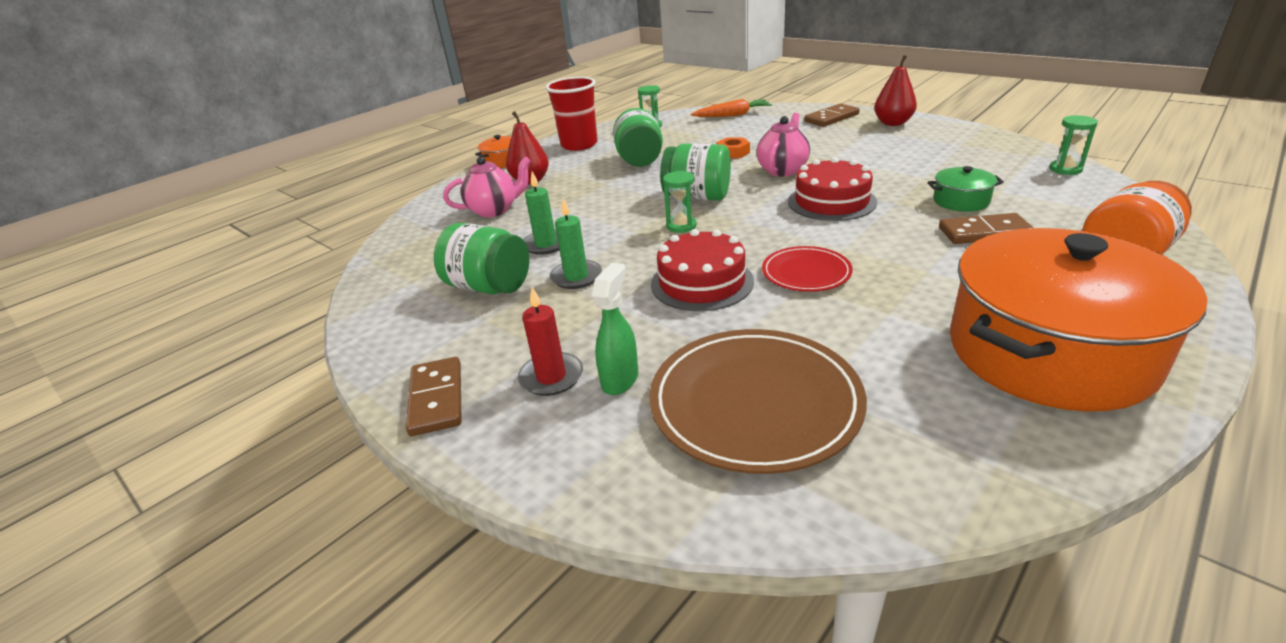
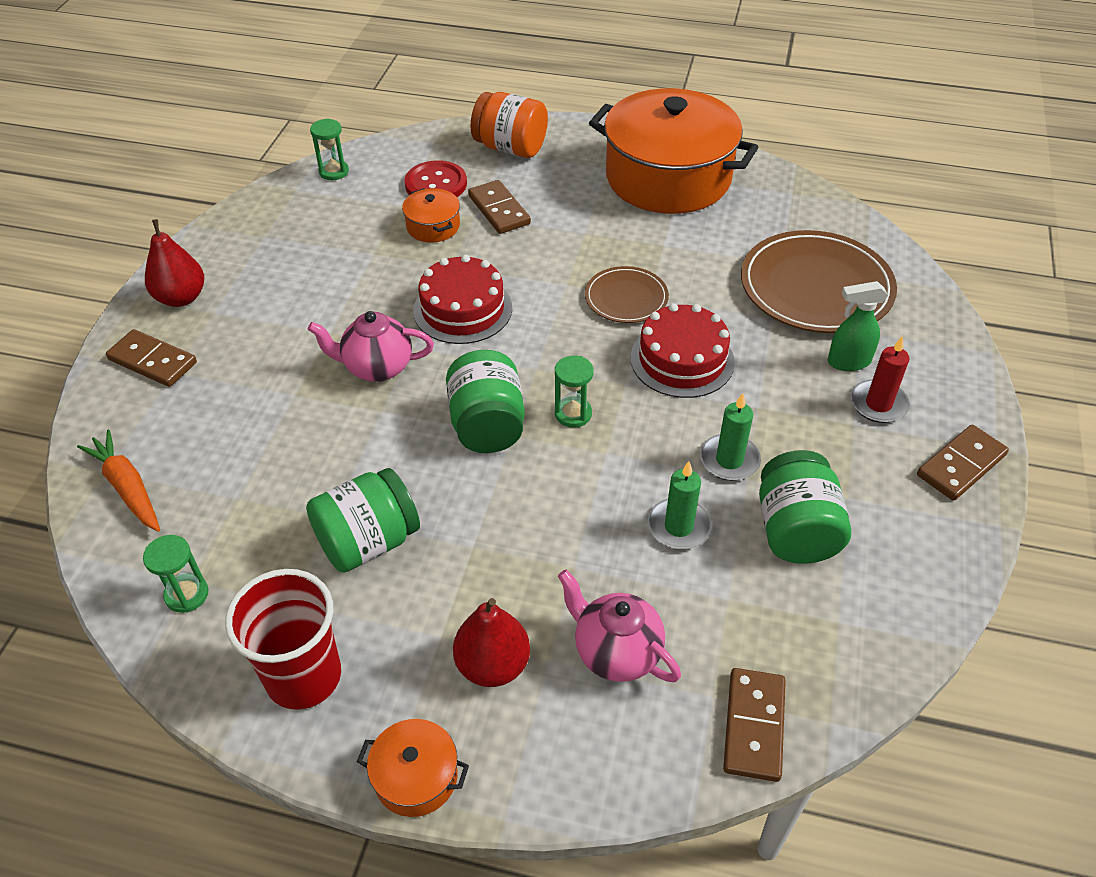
camera: 120 degrees left, 15 degrees up
(404, 238) = (753, 726): none -> brown domino
(733, 153) = (318, 435): orange nut -> none
(806, 273) = (626, 298): red plate -> brown plate
(961, 201) = (433, 226): green pot -> orange pot
(1040, 208) = (436, 184): none -> red button

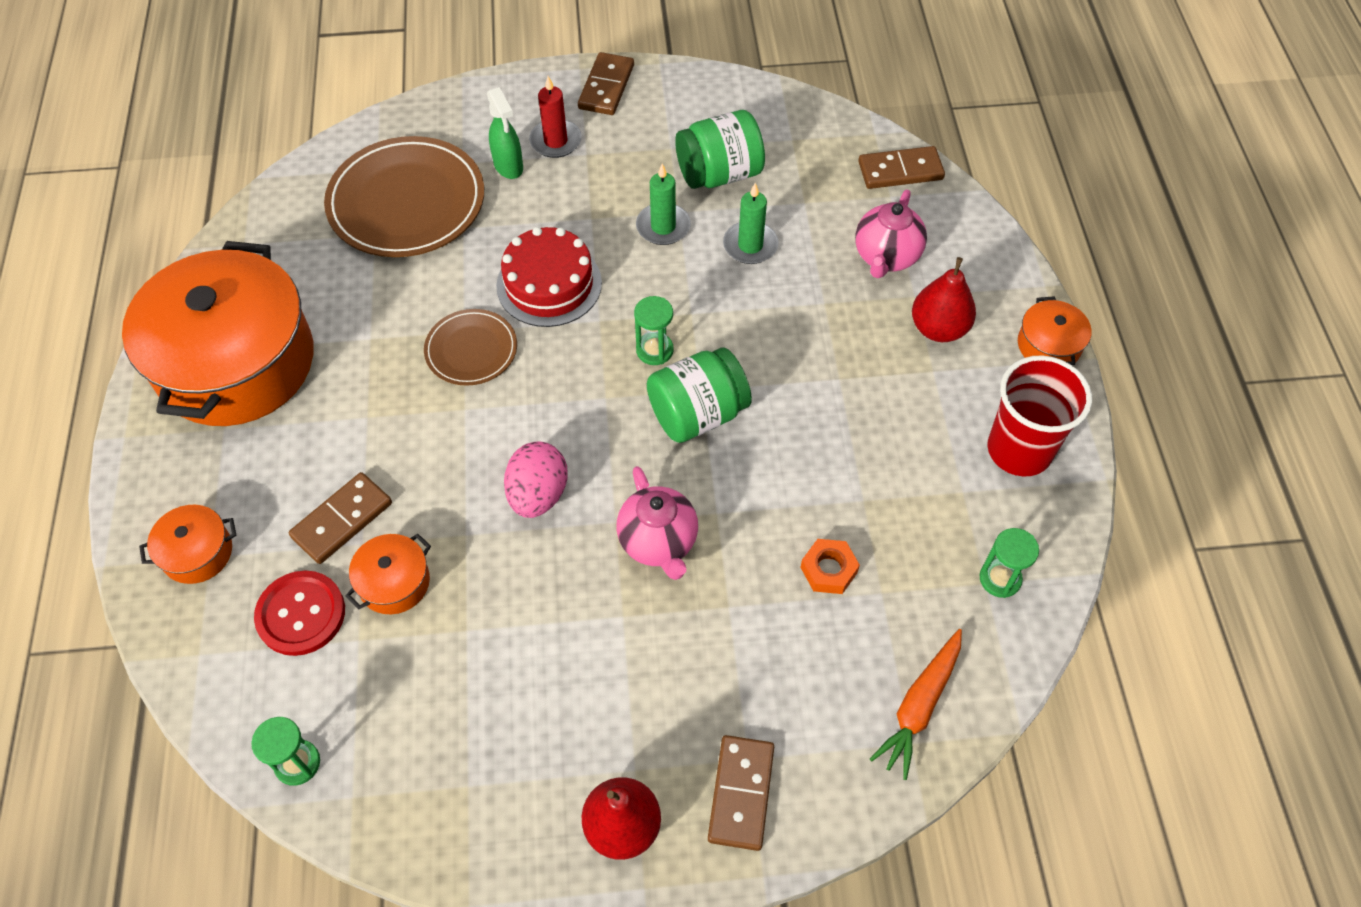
camera: 110 degrees left, 10 degrees up
(282, 468) = (829, 570): none -> orange nut
(368, 542) = (873, 458): green jar -> none
(463, 309) = (538, 494): red cake -> pink egg
(510, 148) = (197, 553): orange jar -> orange pot
(961, 465) = (606, 87): brown domino -> brown domino turned 75 degrees clockwise

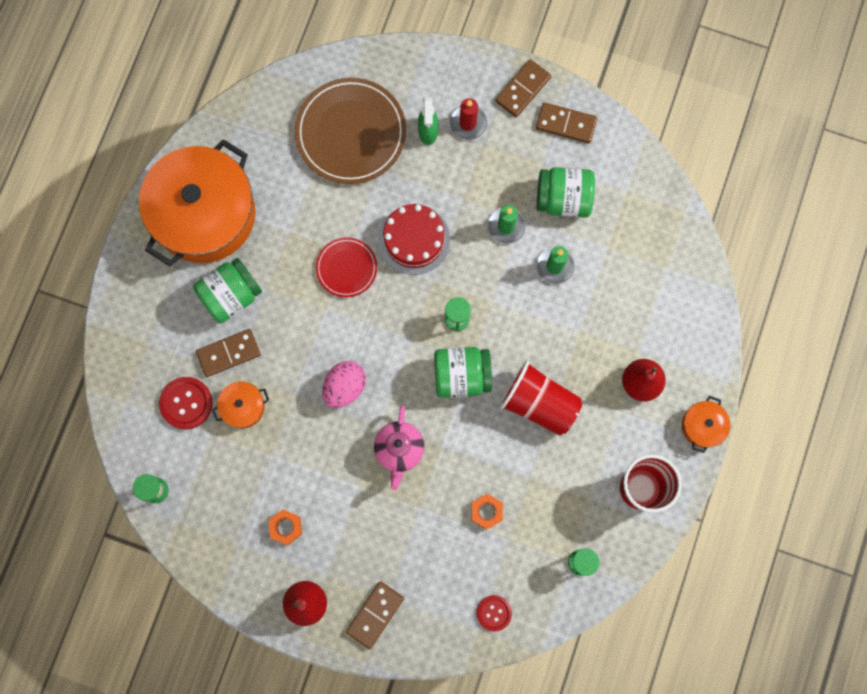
camera: 25 degrees right, 20 degrees up
(197, 553) = (143, 338): orange pot -> none
(315, 445) = (231, 295): none -> green jar
(471, 350) = (346, 268): brown plate -> red plate
(536, 725) = (286, 527): none -> orange nut
(821, 404) = (539, 403): none -> red cup
(886, 257) = (637, 314): pink teapot -> none
(900, 171) = (685, 250): brown domino -> brown domino (566, 124)
(919, 706) = (494, 613): orange carrot -> red button

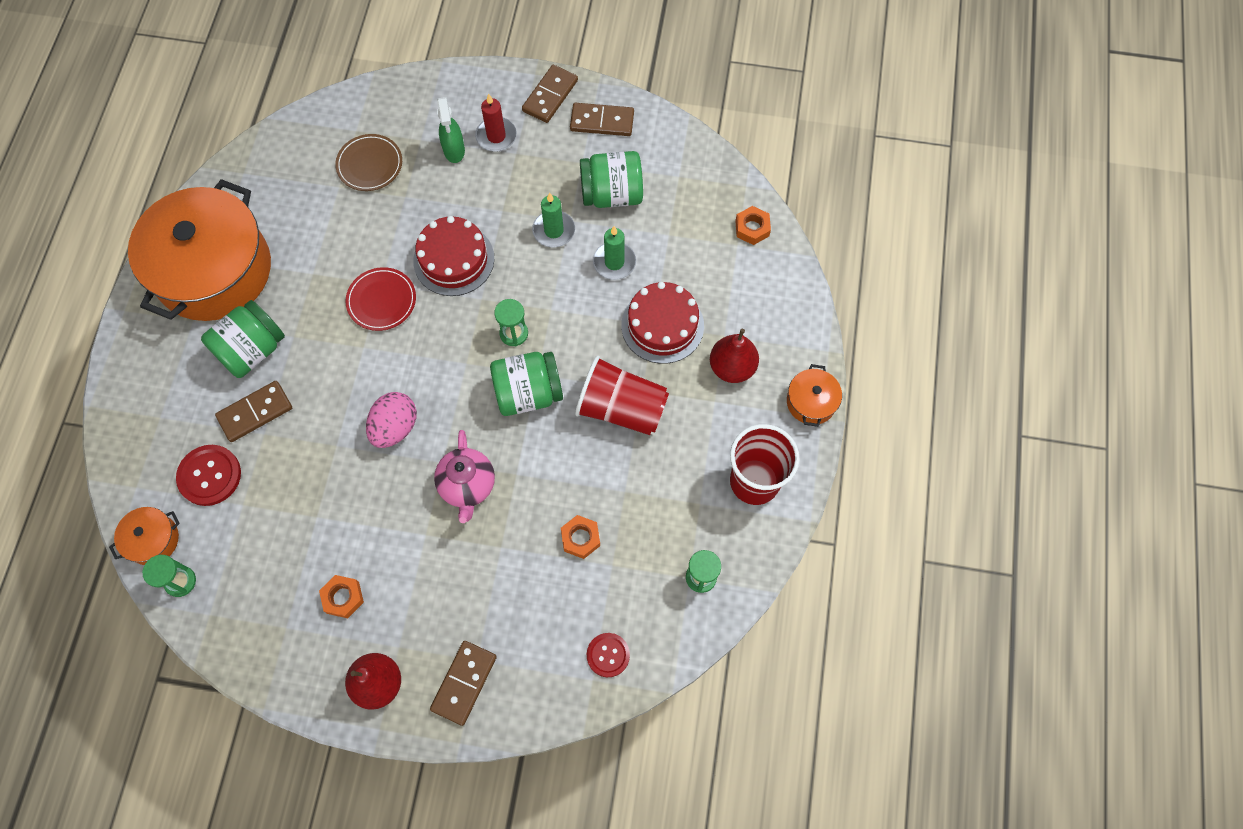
camera: 10 degrees left, 10 degrees down
(243, 407) = (278, 468): orange pot -> orange pot (153, 540)
(351, 133) = (369, 164): brown plate -> brown plate, size x0.54
(587, 333) = (662, 325): none -> red cake
(683, 254) = (752, 228): none -> orange nut

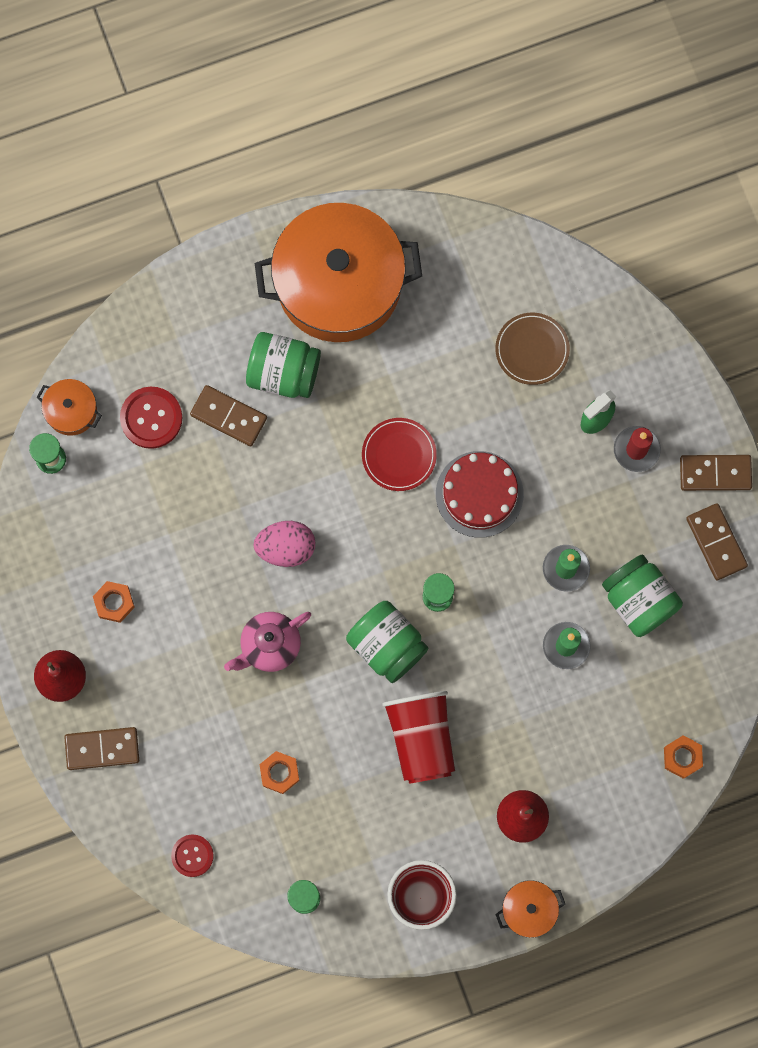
camera: 60 degrees right, 10 degrees up
(662, 325) = (526, 729): red cake -> none

